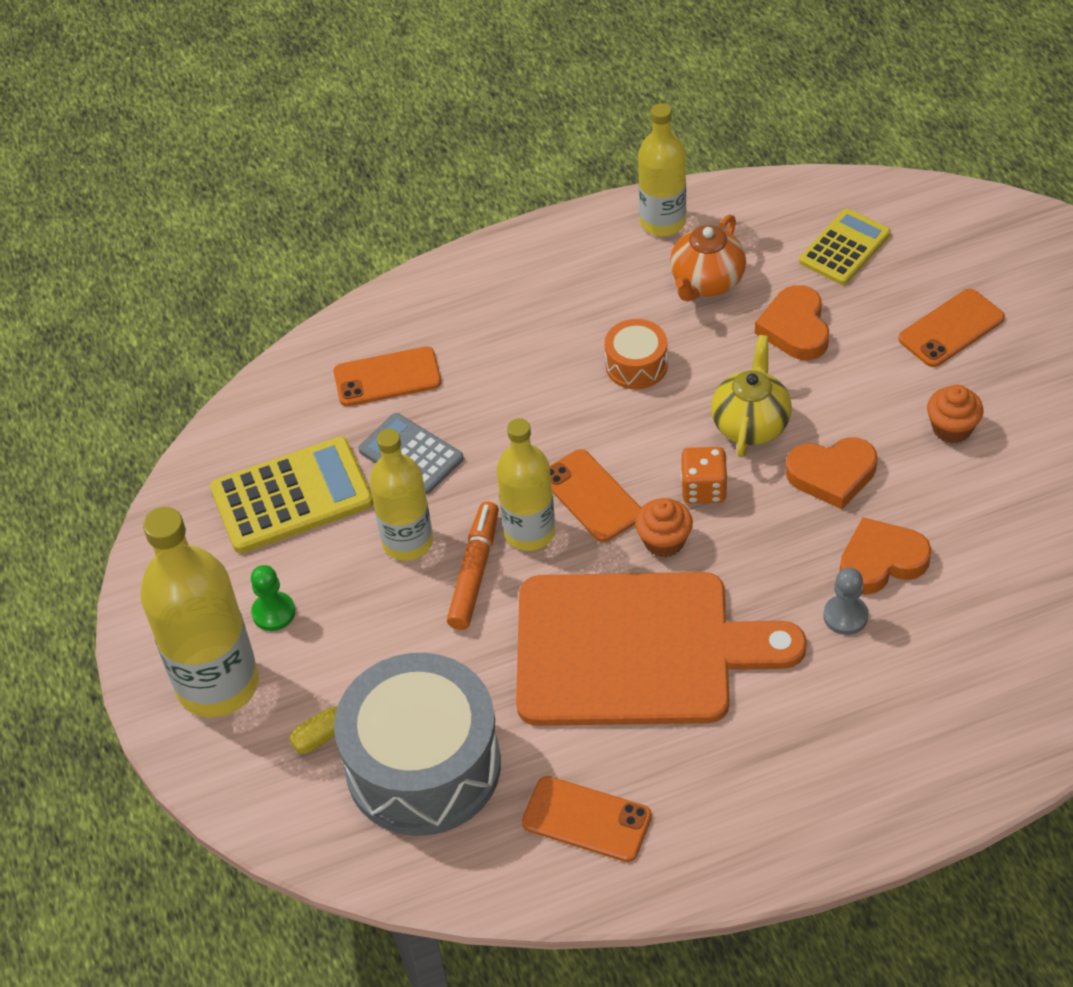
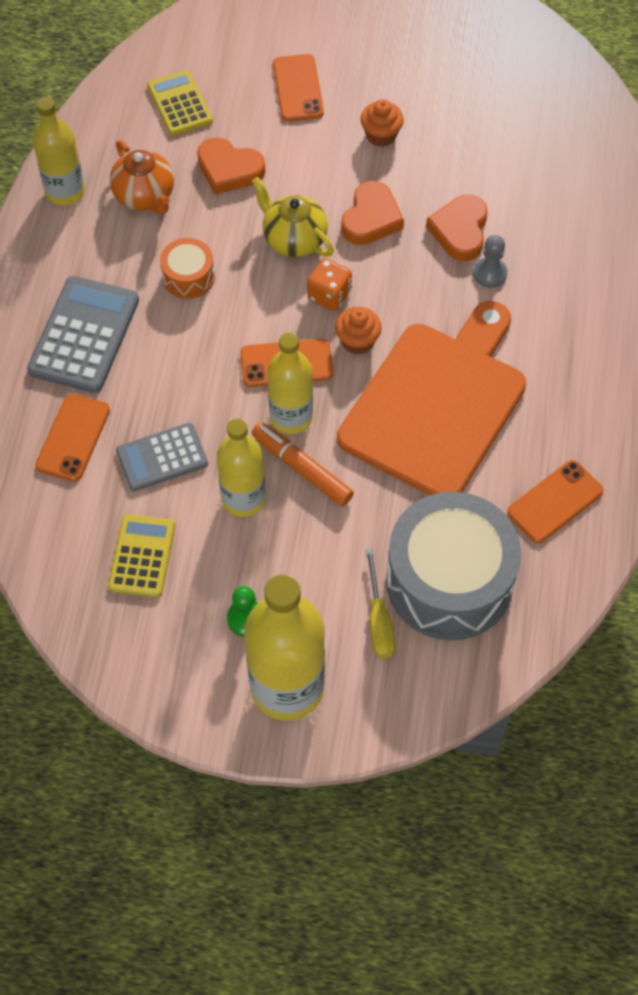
camera: 65 degrees left, 10 degrees up
(292, 496) = (142, 556): yellow calculator -> yellow calculator, size x0.65
(507, 324) = (84, 335): none -> grey calculator

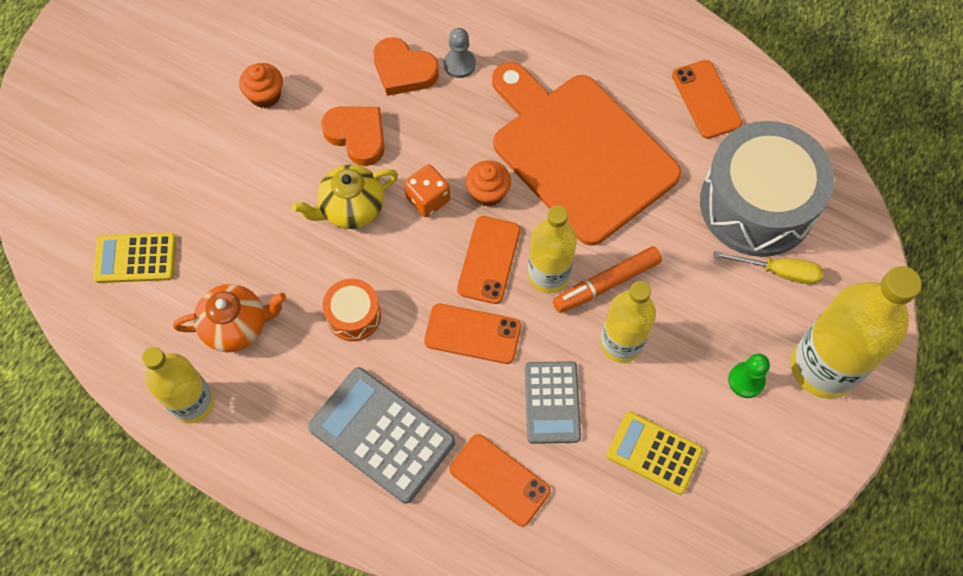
camera: 70 degrees left, 5 degrees up
(229, 169) = (241, 238): orange heart -> none
(298, 88) = (173, 146): orange phone -> orange phone (472, 333)

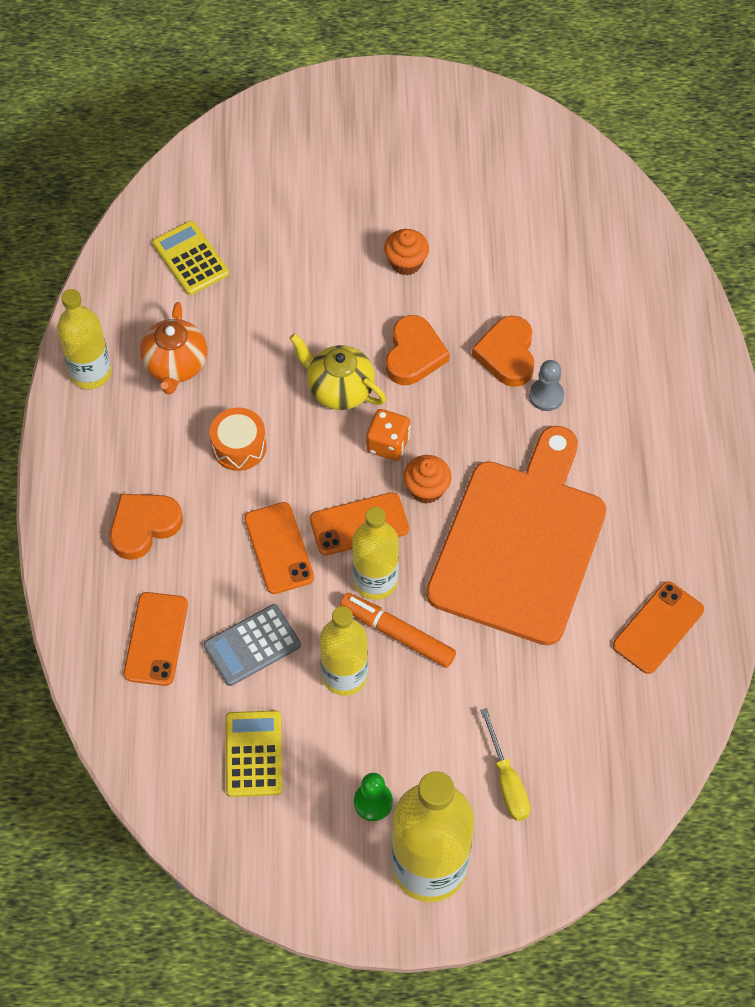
camera: 60 degrees right, 5 degrees down
(237, 326) = (175, 365): orange teapot -> orange teapot turned 45 degrees clockwise
(382, 435) = (144, 526): grey calculator -> orange heart
(757, 204) = (569, 728): grey drum -> none

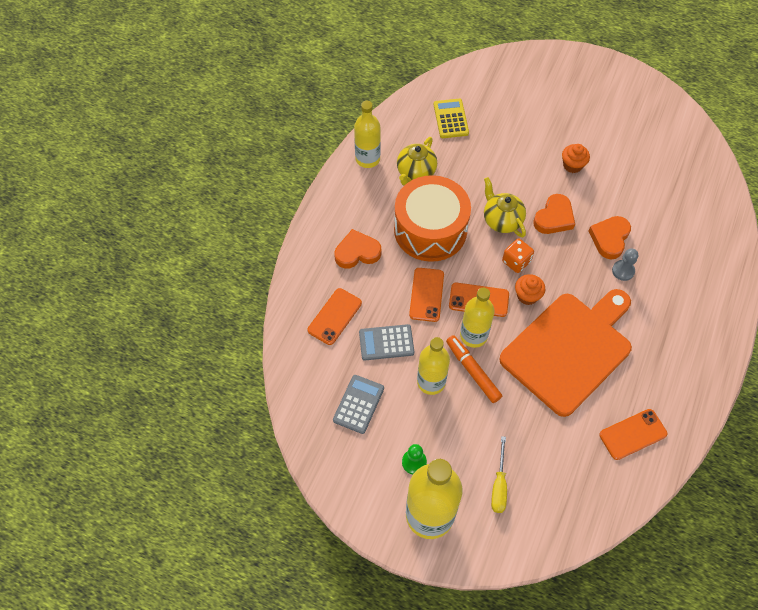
camera: 25 degrees right, 0 degrees up
(175, 365) = (415, 172): orange teapot -> yellow teapot
(239, 446) = (430, 230): orange drum -> orange drum, size x2.19
(253, 754) = (358, 404): yellow calculator -> grey calculator

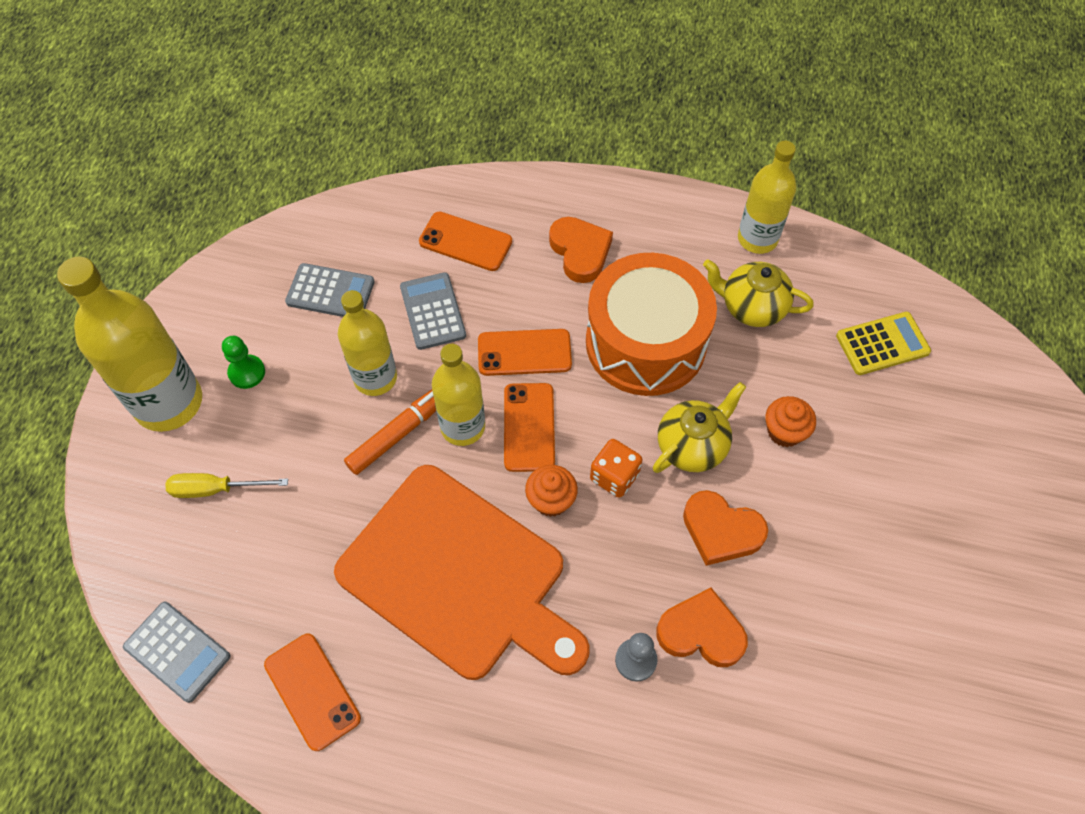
camera: 80 degrees right, 0 degrees up
(572, 165) = (849, 554): orange cupcake -> orange cupcake (784, 431)
(605, 511) = (177, 651): none -> grey calculator

